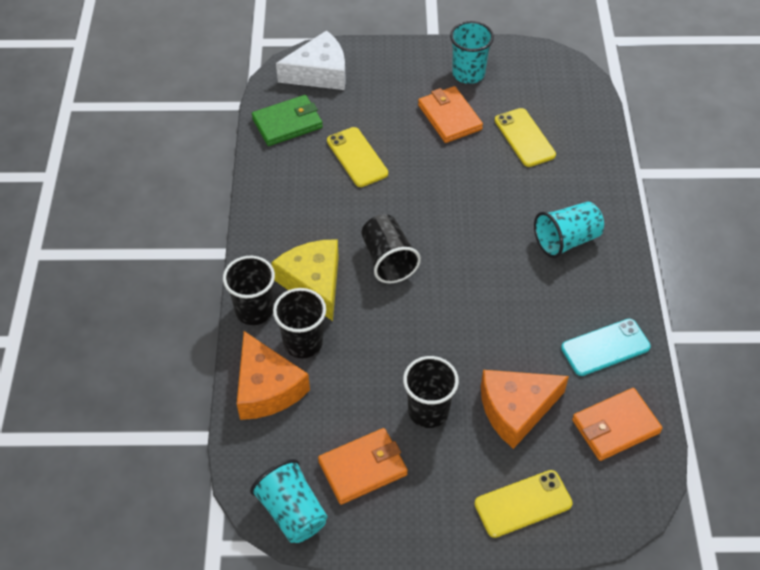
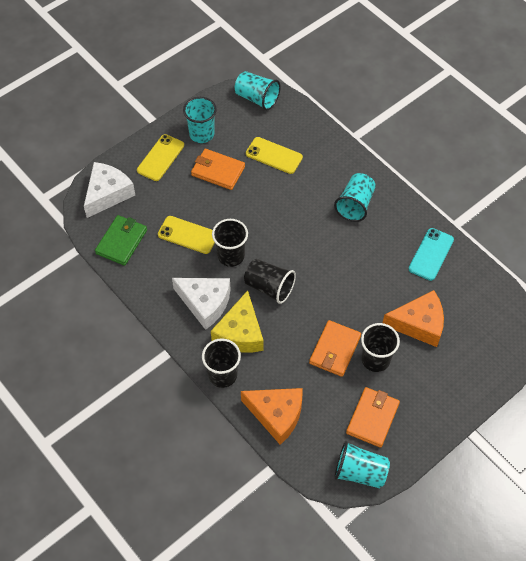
camera: 40 degrees left, 5 degrees up
(303, 343) = (270, 373): black cup -> black cup (231, 256)
(308, 231) = (205, 303): none -> white cheese
(313, 283) = (240, 333): yellow cheese -> yellow cheese turned 105 degrees counterclockwise
(516, 409) = (419, 324): orange cheese -> orange cheese turned 120 degrees counterclockwise
(523, 504) = (469, 372): yellow phone -> yellow phone (160, 158)
(562, 73) = (257, 98): none -> turquoise cup
(615, 426) = (474, 295): orange wallet -> orange wallet (335, 350)

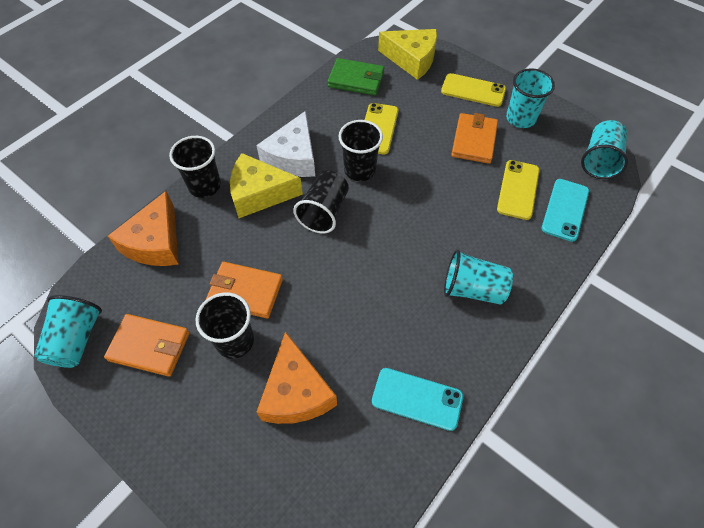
camera: 80 degrees right, 0 degrees up
(107, 194) = (412, 59): white cheese -> yellow cheese
(298, 133) = (565, 210): none -> turquoise phone

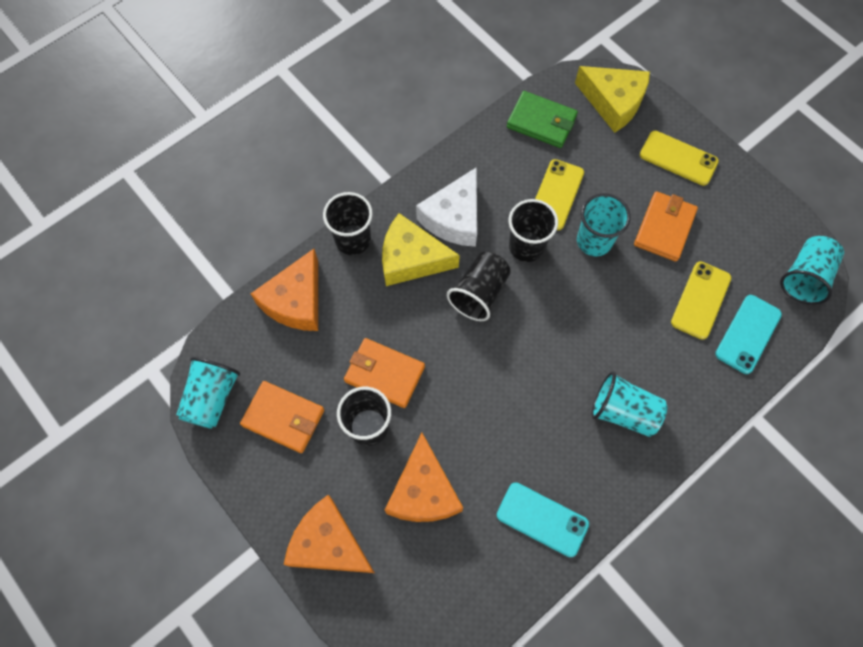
camera: 10 degrees right, 10 degrees up
(205, 461) = (329, 543): none -> orange cheese
(520, 118) = (726, 206): turquoise cup -> turquoise cup (594, 241)

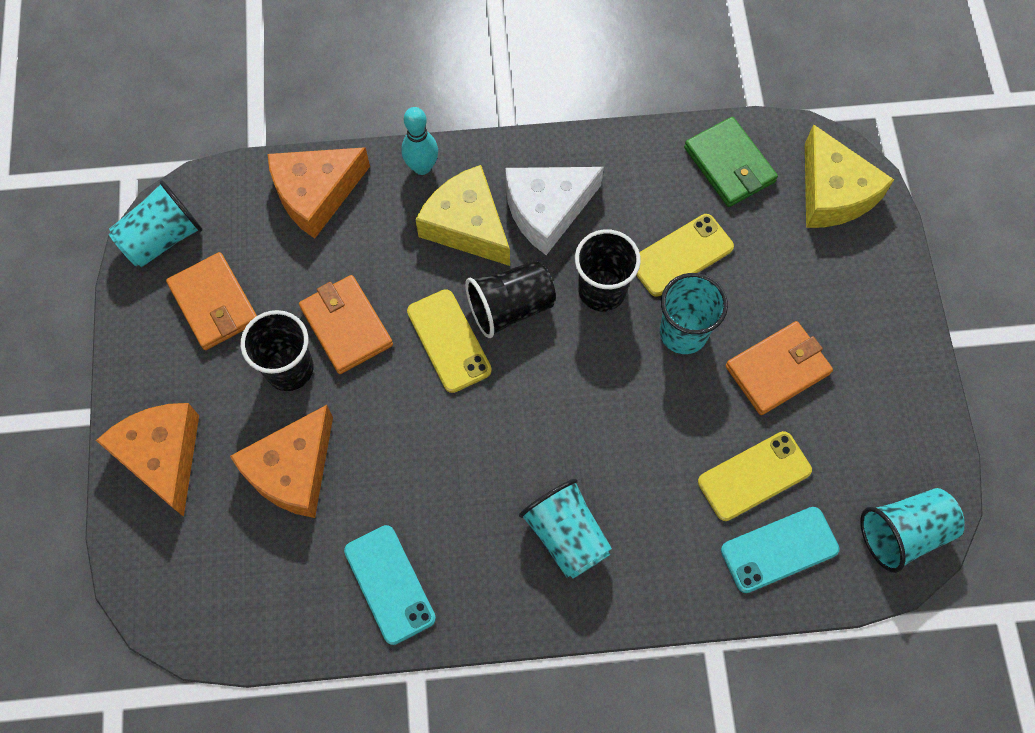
camera: 35 degrees right, 0 degrees up
(353, 240) = (422, 167): black cup -> turquoise bowling pin
(678, 158) = (860, 302): yellow phone -> yellow phone (449, 341)

